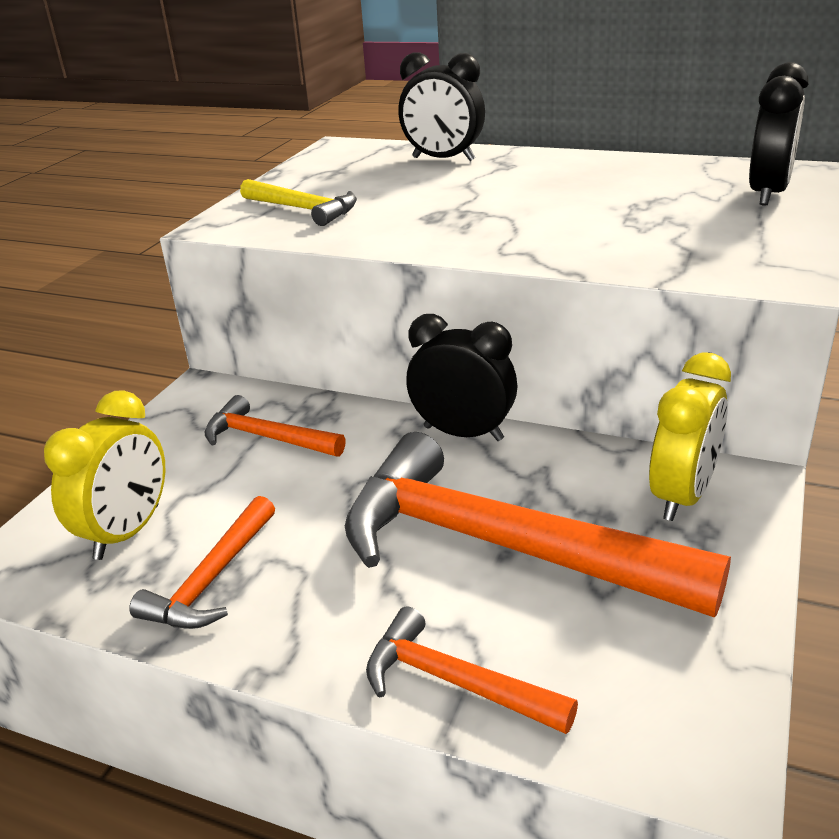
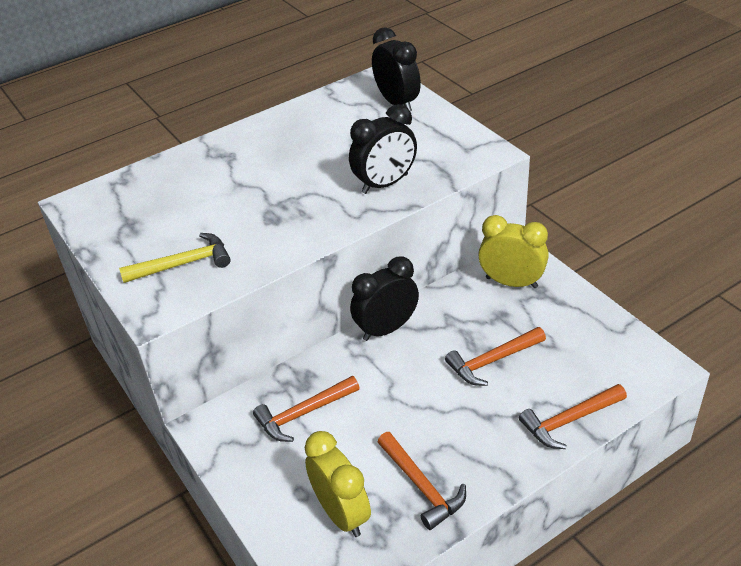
camera: 55 degrees left, 10 degrees up
(443, 159) = (179, 173): black clock -> black clock (385, 184)
(501, 545) = (492, 361): orange hammer -> orange hammer, size x0.48
(682, 496) = (511, 282): yellow clock -> yellow clock turned 45 degrees counterclockwise

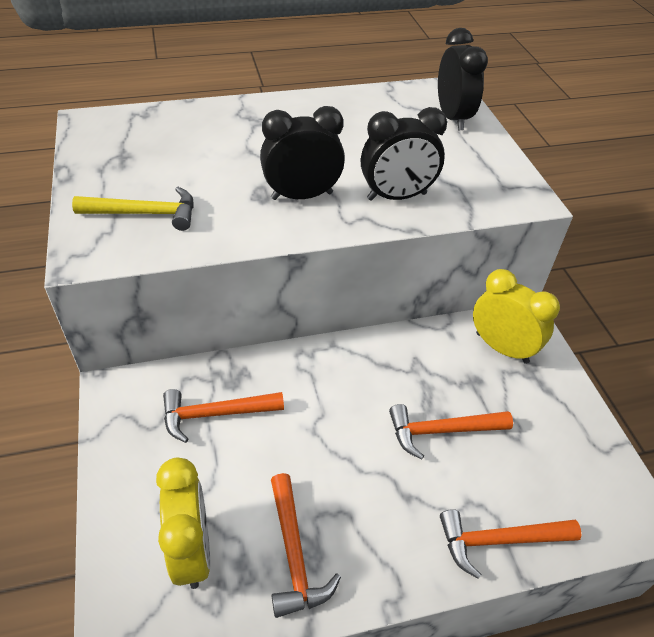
camera: 15 degrees right, 5 degrees up
(386, 329) = (346, 352): black clock -> black clock (302, 196)

